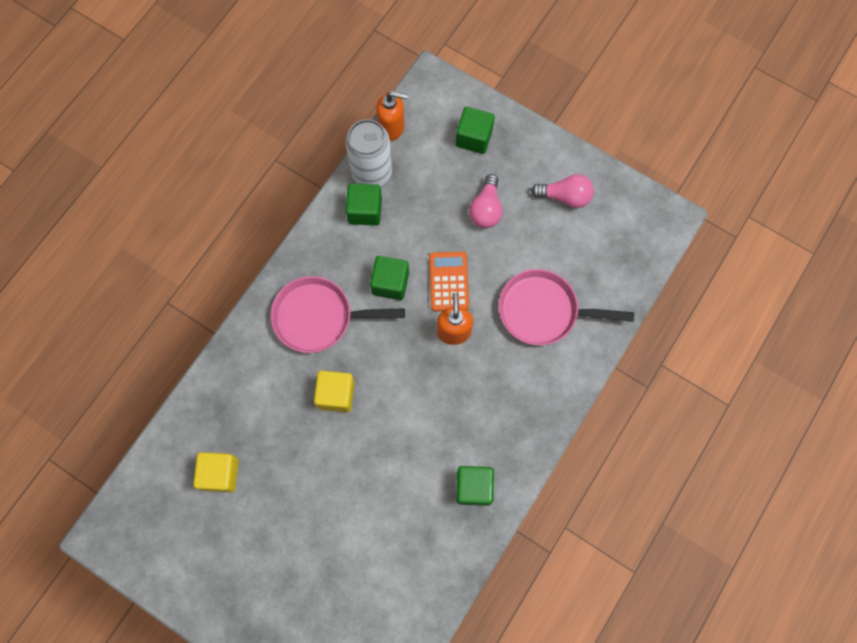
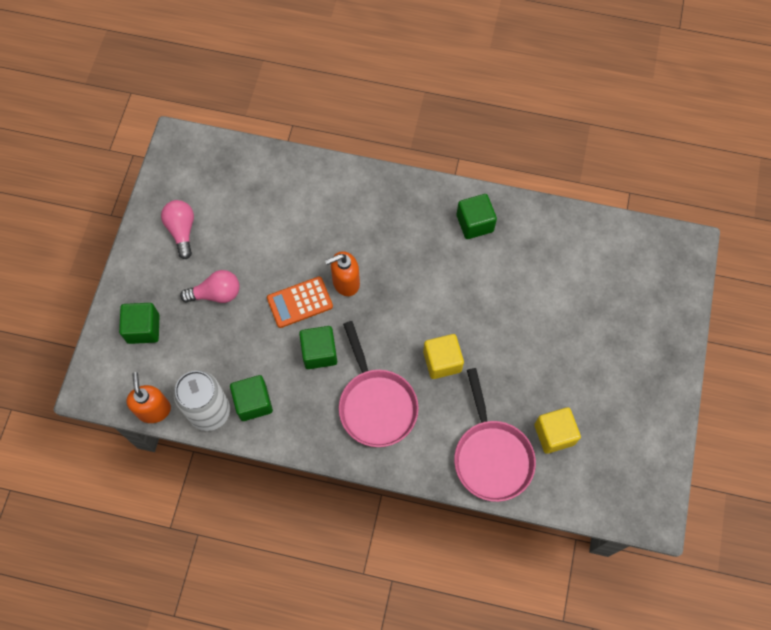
camera: 110 degrees left, 5 degrees down
(543, 311) = (299, 216): pink pan -> pink pan (491, 456)

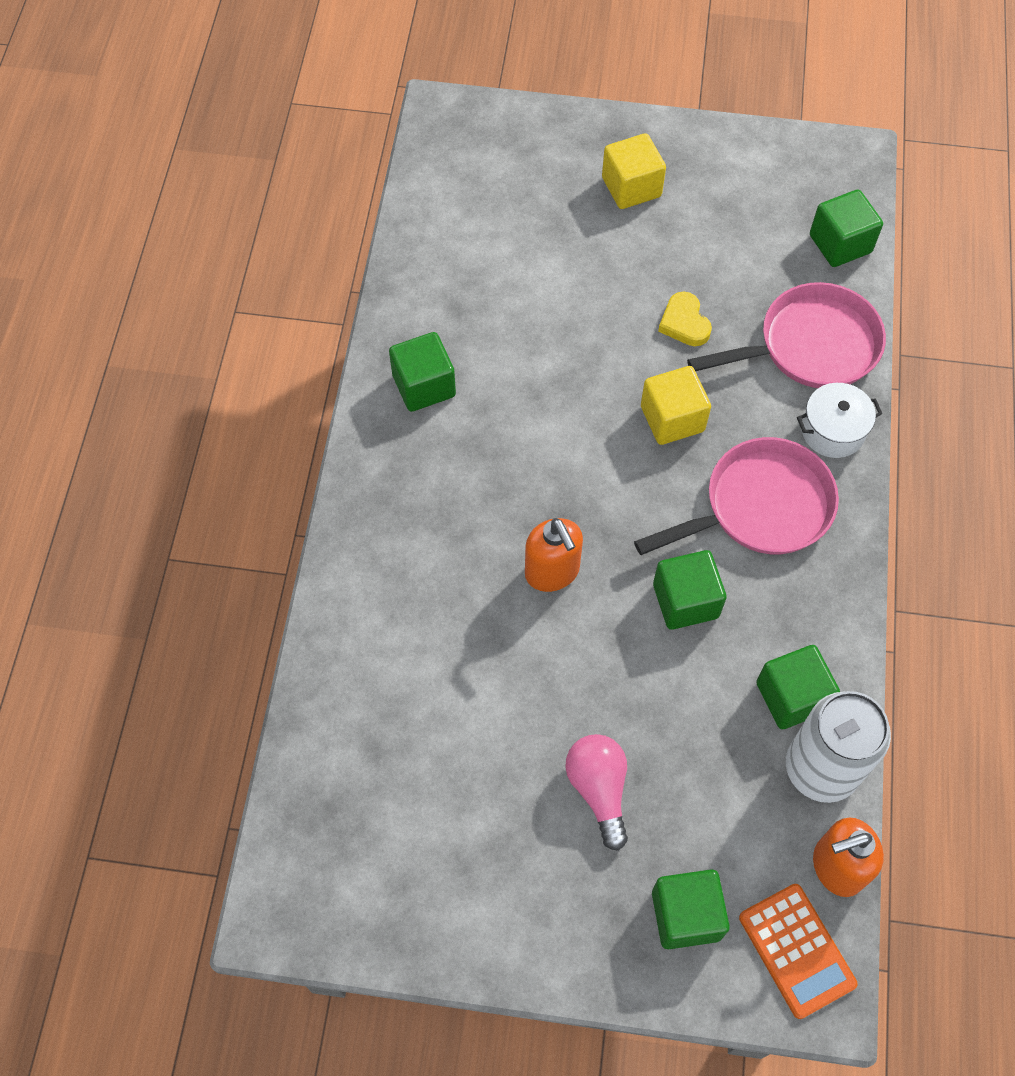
camera: 95 degrees left, 5 degrees down
(182, 231) = (475, 875): pink light bulb -> none
(300, 302) = (598, 642): orange calculator -> orange calculator (796, 950)
(426, 459) = (832, 431): none -> white pot
(513, 378) = (684, 323): none -> yellow heart
(554, 434) = (761, 270): yellow cube -> yellow cube (631, 187)
(575, 492) = (840, 244): none -> green cube

